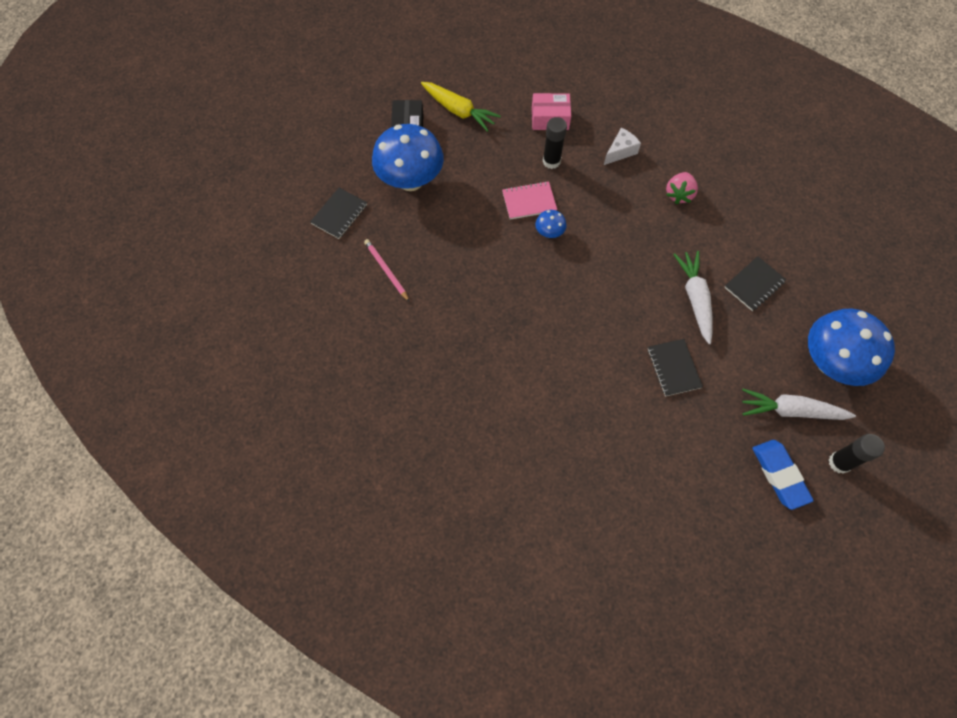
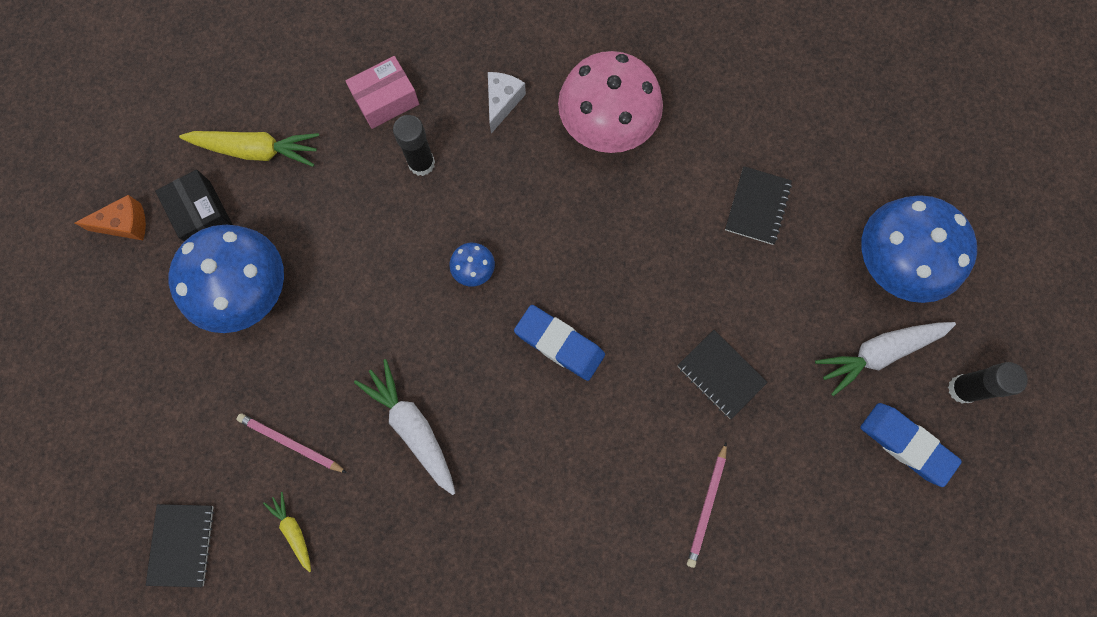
camera: 30 degrees left, 10 degrees up
(339, 214) = (179, 395): black notebook -> black notebook (182, 544)
(360, 317) = (293, 531): none -> yellow carrot
(363, 114) = (125, 224): none -> orange cheese
(529, 201) = (424, 238): pink notebook -> none
(578, 298) = (559, 344): none -> blue eraser
(620, 439) = (707, 506): none -> pink pencil
(678, 194) = (606, 127): pink strawberry -> pink mushroom
(695, 298) = (698, 265): white carrot -> white carrot (412, 427)

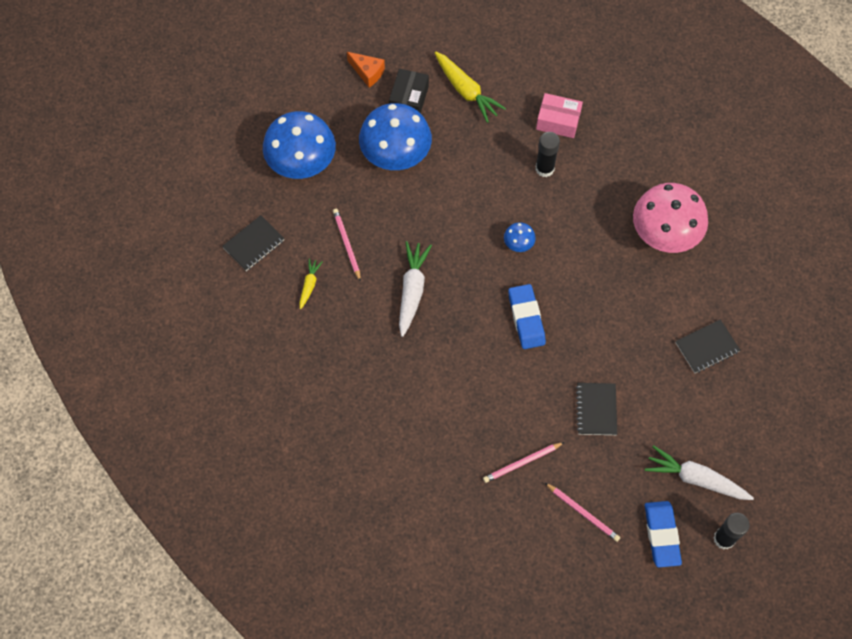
camera: 45 degrees right, 10 degrees down
(502, 102) = (619, 174): white cheese -> none
(814, 498) = (583, 513): none -> pink pencil
(892, 264) = (753, 443): blue mushroom -> blue mushroom (302, 164)

